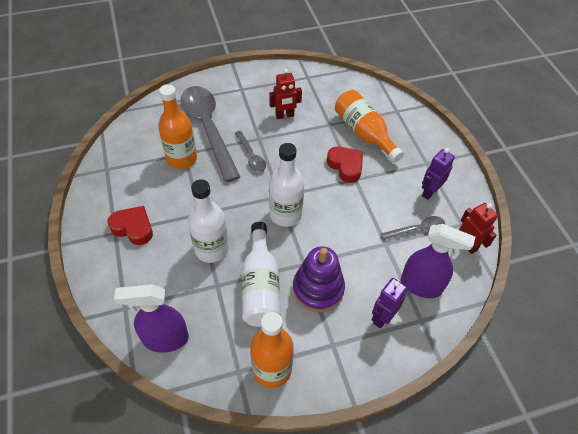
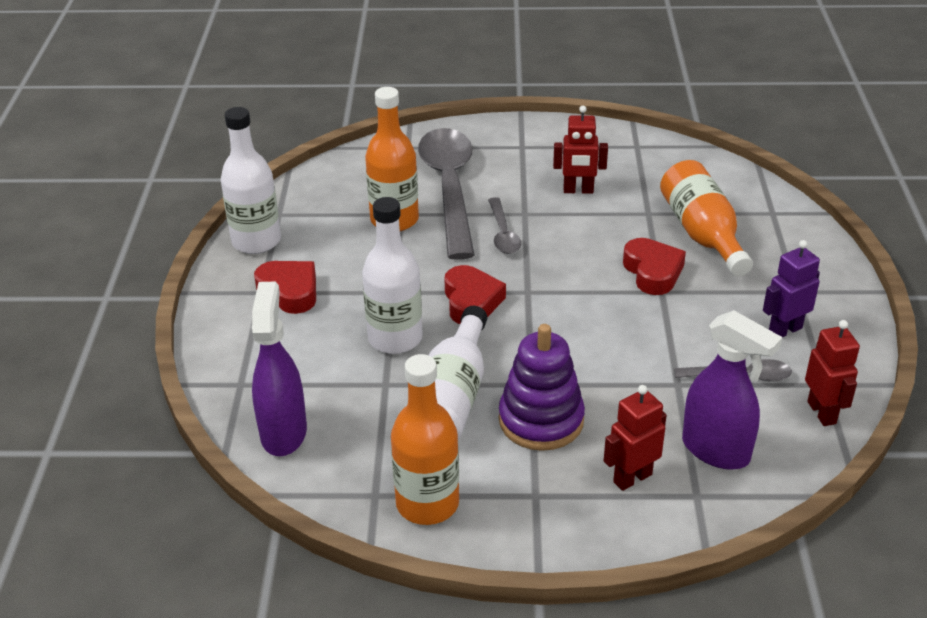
camera: 20 degrees right, 15 degrees down
(165, 339) = (283, 432): purple spray bottle -> purple spray bottle turned 75 degrees clockwise
(249, 210) = (471, 301): none -> red heart
(285, 214) = (527, 316): white bottle -> white bottle (256, 241)
(382, 317) = (632, 478): purple robot -> red robot

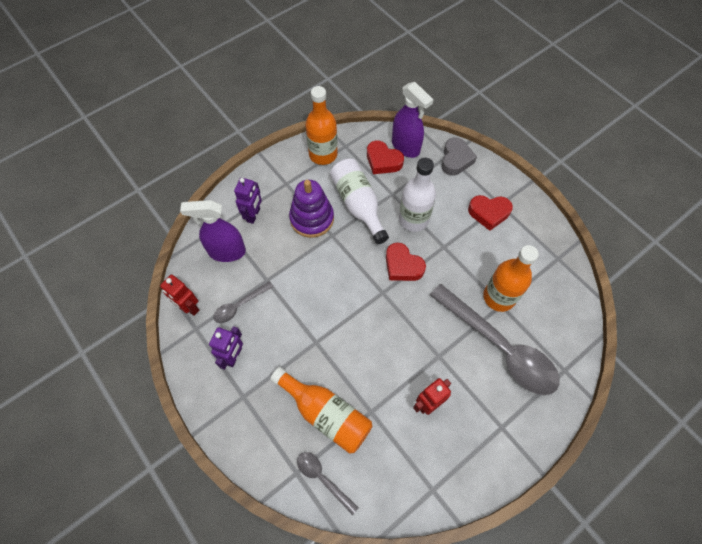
camera: 140 degrees right, 25 degrees up
(238, 372) = (455, 159): none -> grey heart
(256, 241) = (543, 232): white bottle -> none
(503, 233) = (434, 328): grey spoon -> grey spoon (323, 478)
(632, 478) = (253, 215): red robot -> purple robot
(652, 272) = (331, 355): red heart -> red heart (383, 161)

